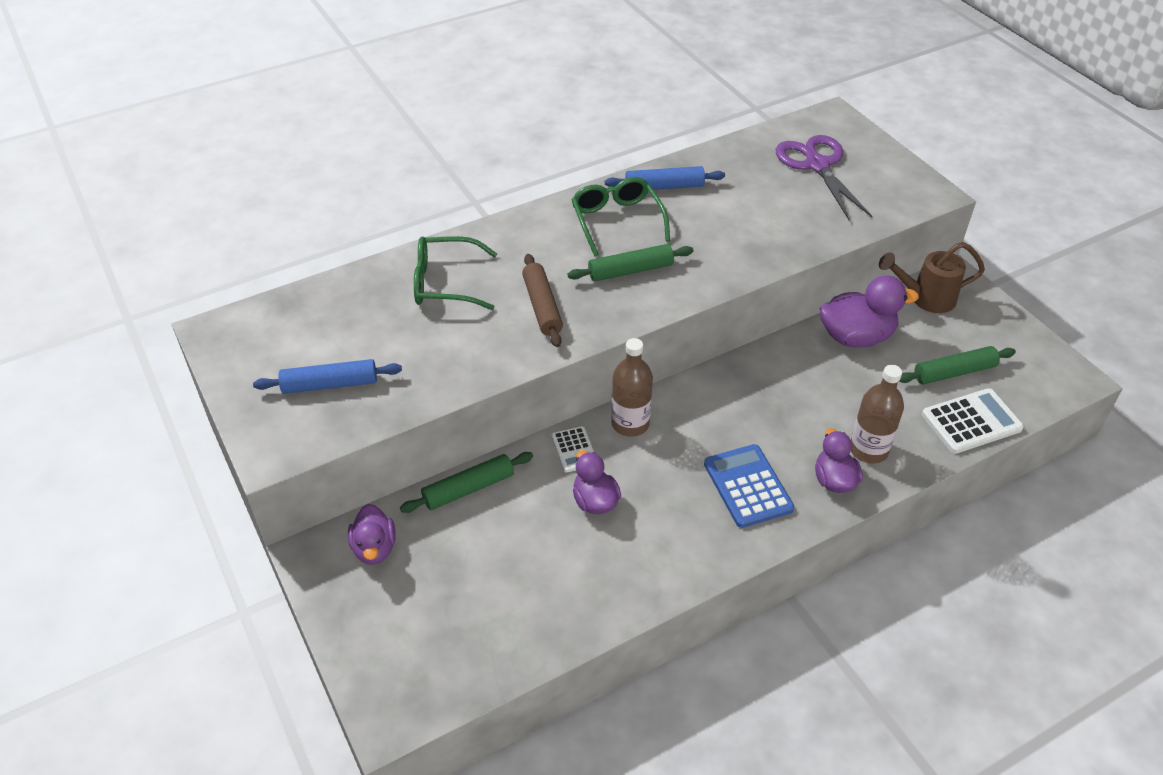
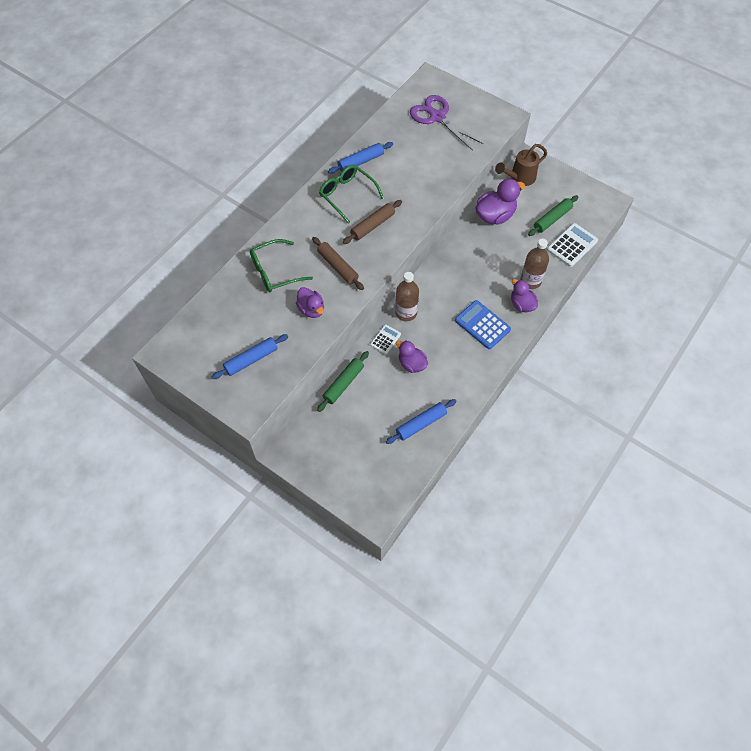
camera: 25 degrees left, 15 degrees up
(374, 548) = (315, 436): purple duck -> purple duck (311, 309)
(555, 599) = (421, 424): none -> blue rolling pin
(574, 450) = (385, 339): white calculator -> white calculator turned 105 degrees counterclockwise
(630, 270) = (372, 225): green rolling pin -> brown rolling pin

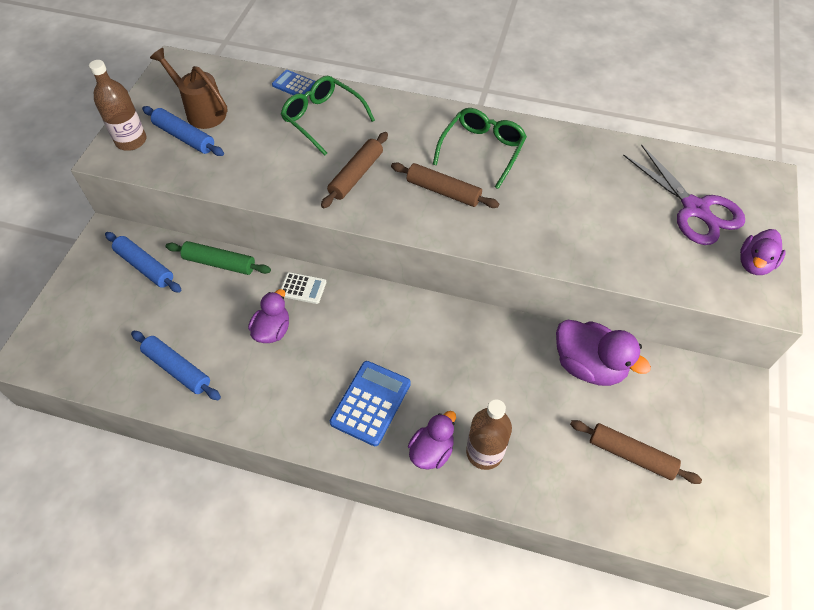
camera: 70 degrees right, 5 degrees down
(229, 280) = (294, 85): none -> blue calculator
(311, 309) = (277, 169): purple duck -> purple duck (754, 264)
(361, 162) = (549, 147): blue rolling pin -> blue rolling pin (145, 267)
(406, 313) = (355, 299): brown bottle -> brown bottle (131, 141)
(437, 117) = (695, 209): purple scissors -> purple scissors turned 120 degrees clockwise
(519, 178) = (687, 381): brown watering can -> brown watering can (201, 111)
(552, 219) = (631, 455): green rolling pin -> brown rolling pin
(572, 245) = (592, 502): white calculator -> none

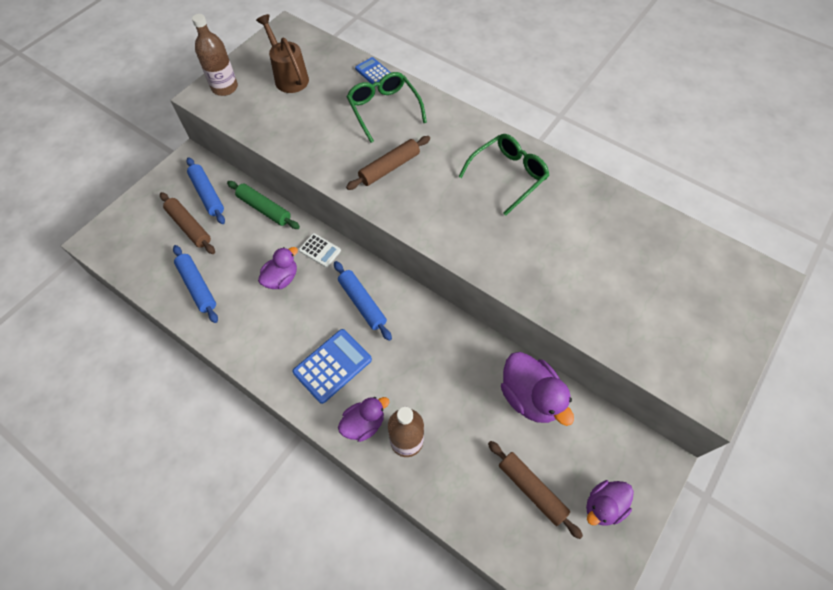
camera: 20 degrees right, 5 degrees up
(184, 137) = (266, 95): blue rolling pin -> blue rolling pin (362, 303)
(443, 191) = (457, 203): brown rolling pin -> brown rolling pin (189, 226)
(695, 209) = (681, 288): purple scissors -> none
(754, 264) = (714, 359): purple duck -> purple duck (603, 506)

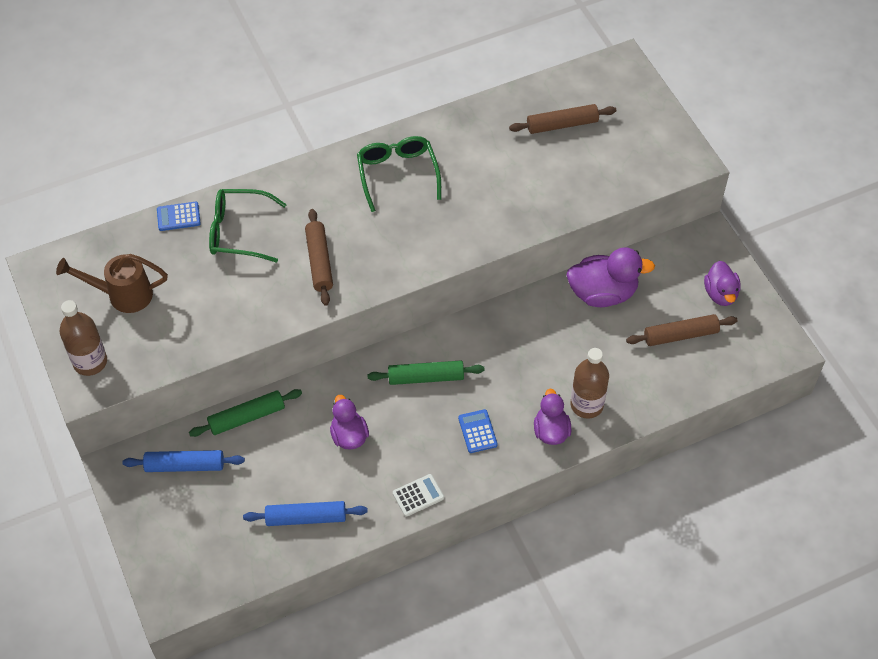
camera: 60 degrees left, 5 degrees down
(189, 226) = (218, 499): brown rolling pin -> brown rolling pin (562, 125)
(320, 250) = (338, 387): white calculator -> white calculator (418, 495)
(332, 366) = (477, 431): blue calculator -> blue calculator, size x0.59
(362, 303) = (425, 377): blue rolling pin -> green rolling pin

